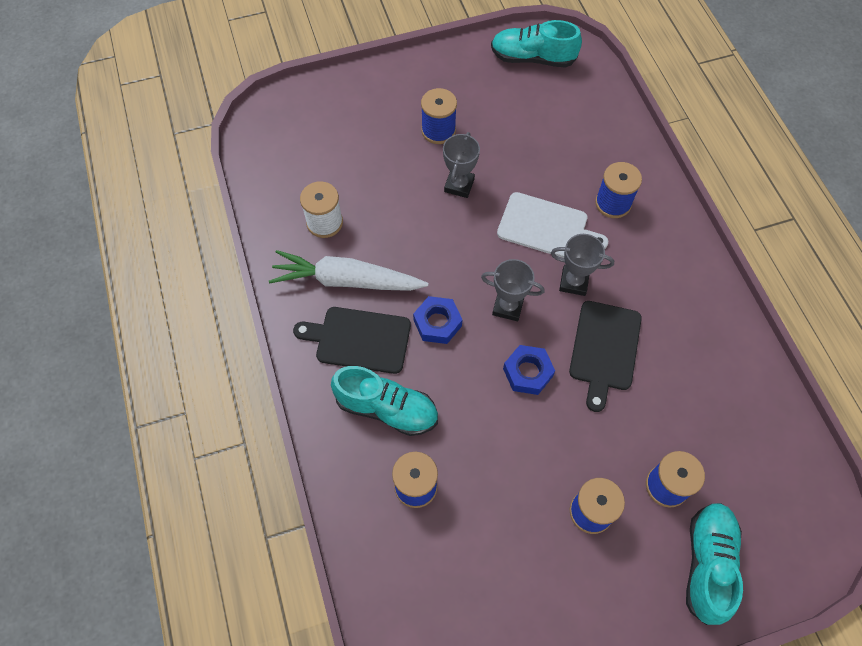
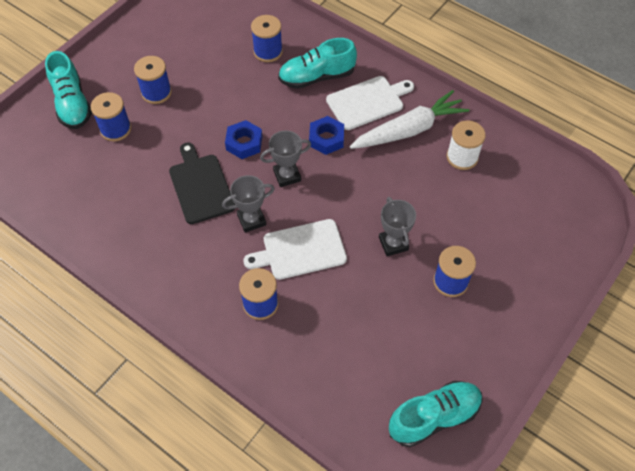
camera: 145 degrees right, 5 degrees down
(359, 339) = (367, 102): black cutting board -> white cutting board

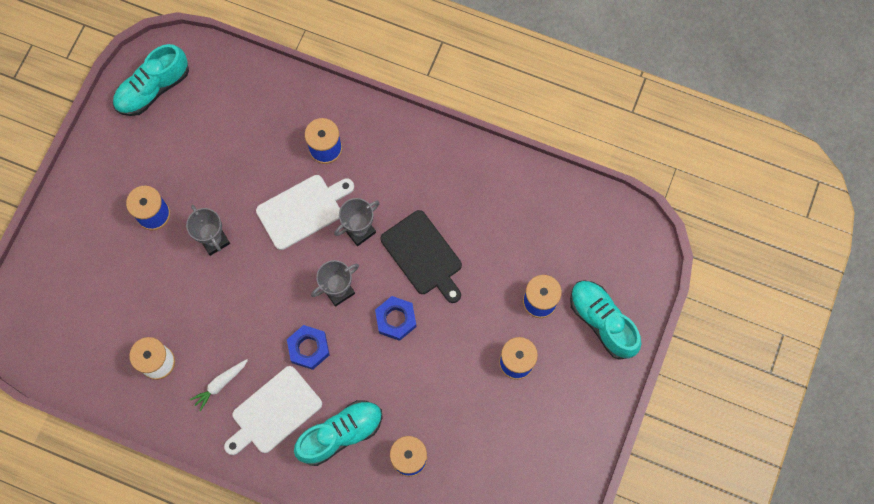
camera: 165 degrees right, 15 degrees up
(409, 130) = (220, 384): white carrot -> white carrot, size x0.47

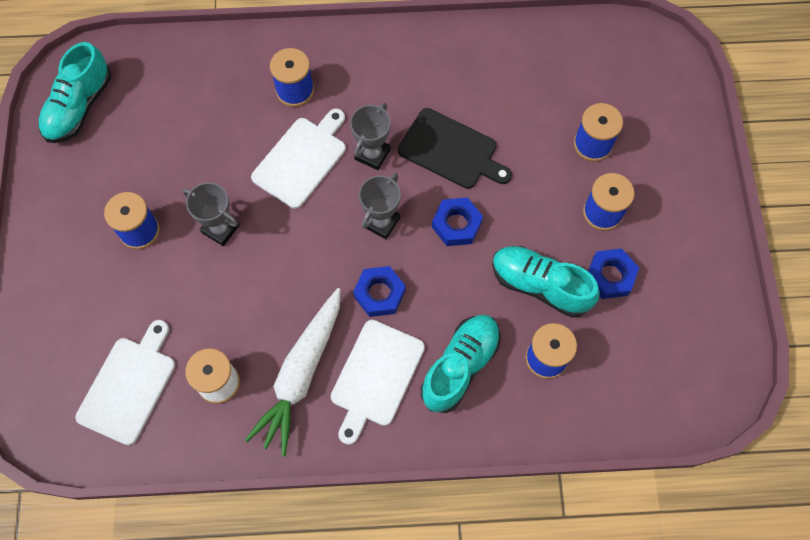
camera: 25 degrees left, 5 degrees down
(92, 334) = (129, 386): none -> white cutting board
(220, 384) = (301, 374): white carrot -> white carrot, size x2.12
(493, 417) = (610, 276): none -> blue nut
(602, 321) = (664, 137): turquoise shoe -> turquoise shoe (540, 285)

